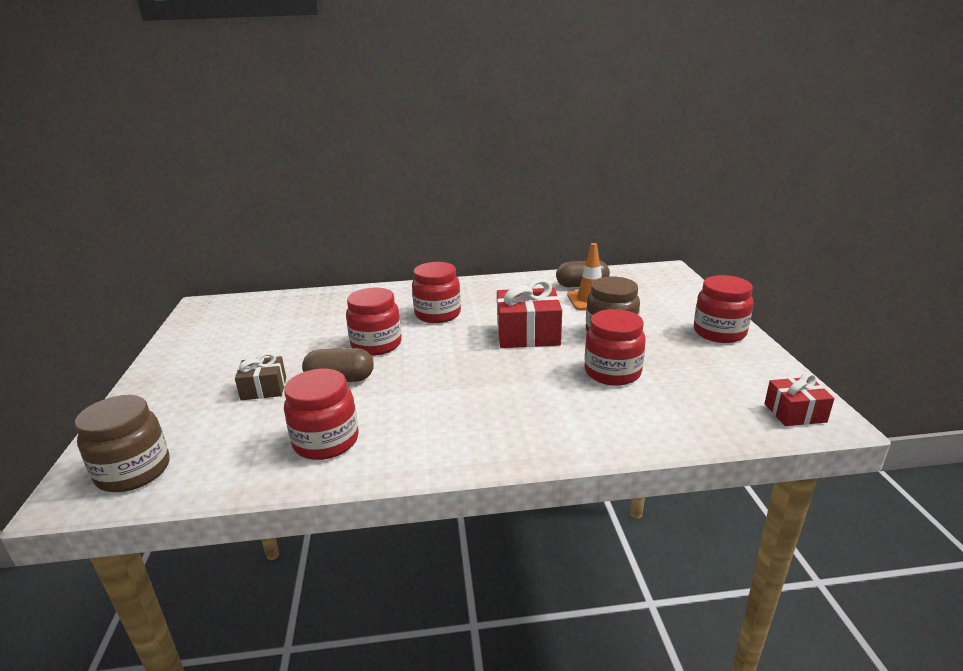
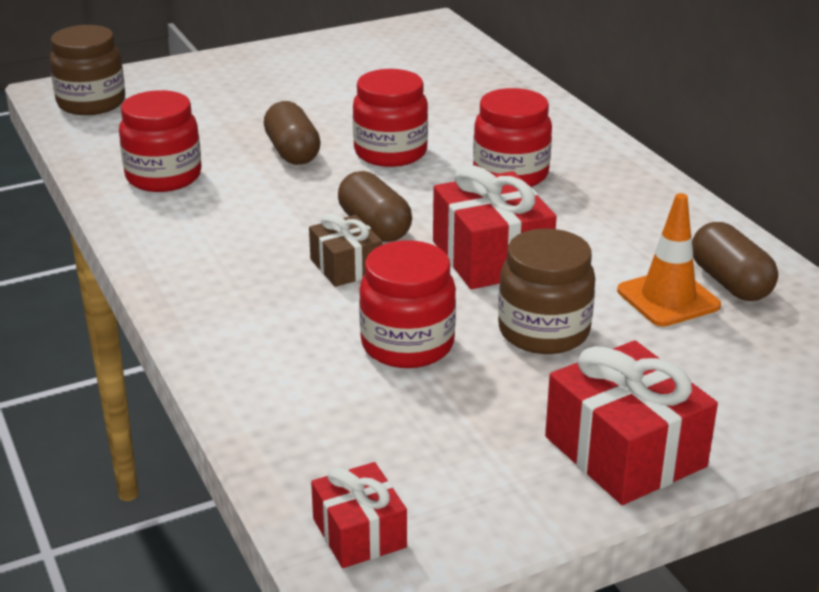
camera: 70 degrees right, 5 degrees up
(264, 389) = (253, 116): brown gift -> brown gift (346, 266)
(470, 363) = (375, 227): none -> brown capsule
(719, 333) = (625, 452): red jar -> red gift

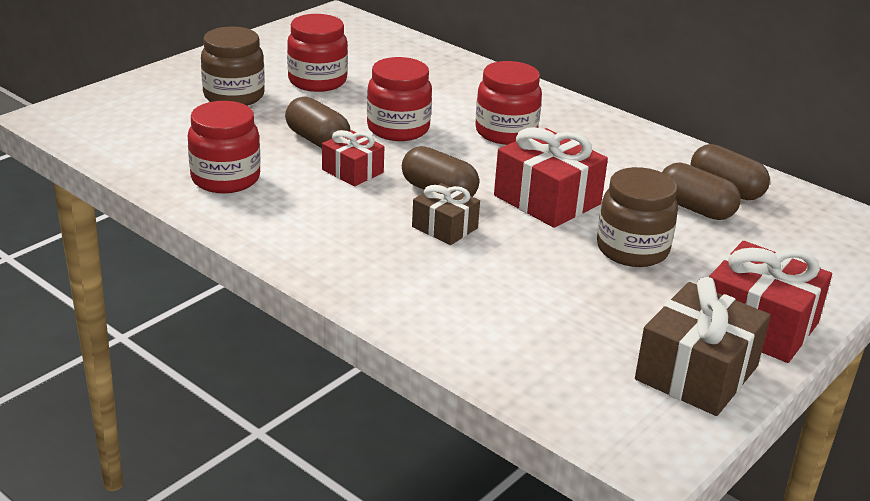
camera: 25 degrees left, 0 degrees up
(91, 103) = (97, 123): brown jar -> brown jar (234, 96)
(359, 533) = (633, 428): red gift -> red gift (352, 171)
(407, 345) = (545, 280): red jar -> red jar (317, 81)
(493, 489) = (696, 373): none -> brown gift
(668, 298) = (695, 208): orange traffic cone -> brown capsule

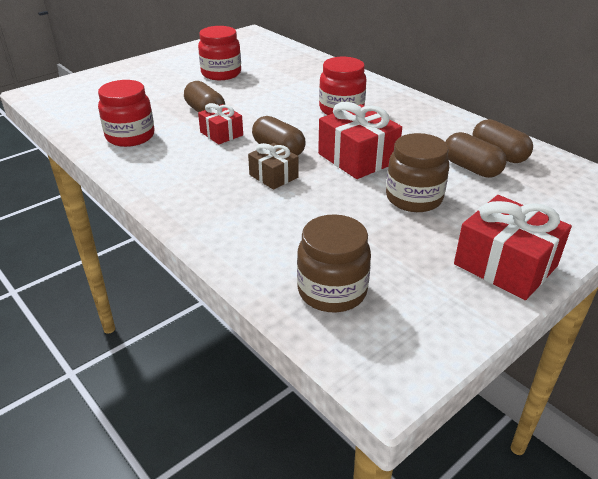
camera: 10 degrees right, 5 degrees up
(234, 96) = (161, 82): brown jar -> brown jar (332, 291)
(398, 129) = (265, 105): red jar -> none
(696, 373) = (443, 305): brown gift -> none

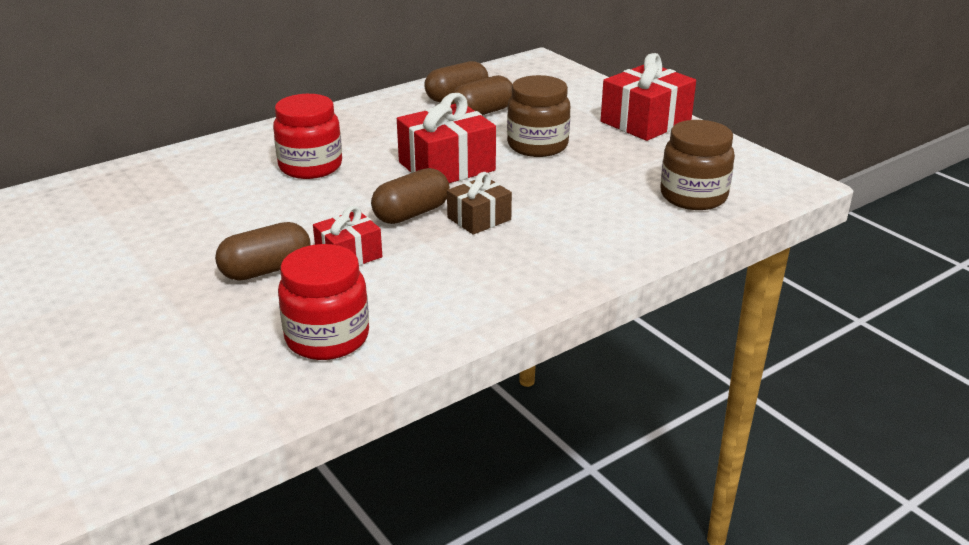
camera: 85 degrees left, 5 degrees down
(221, 73) = (111, 257): red jar -> none

